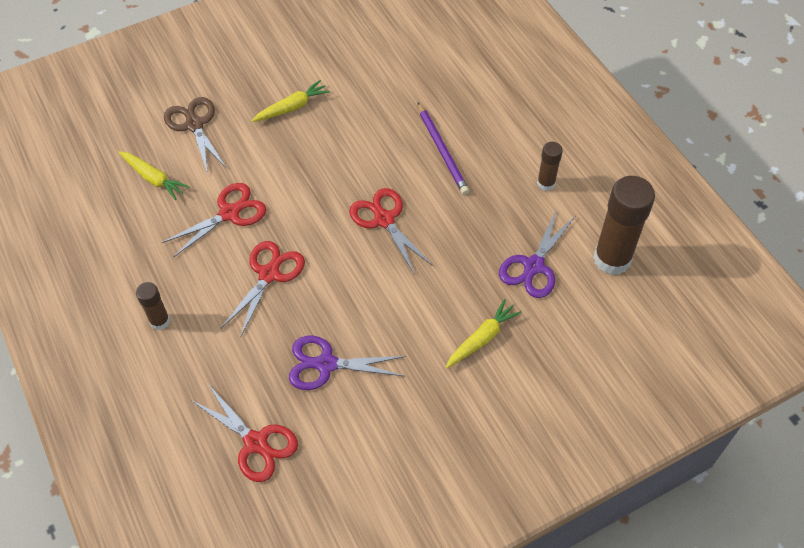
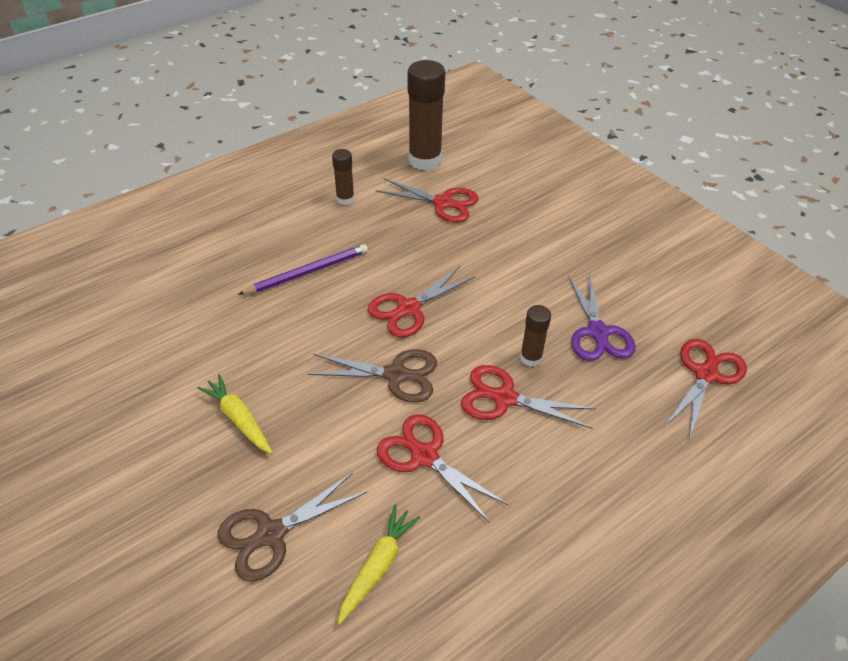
camera: 100 degrees left, 10 degrees down
(160, 321) = (602, 498): brown glue stick -> brown glue stick (531, 358)
(311, 203) = (396, 375): none -> brown scissors
(482, 338) = (530, 230): yellow carrot -> none
(533, 266) = (443, 203): purple scissors -> red scissors

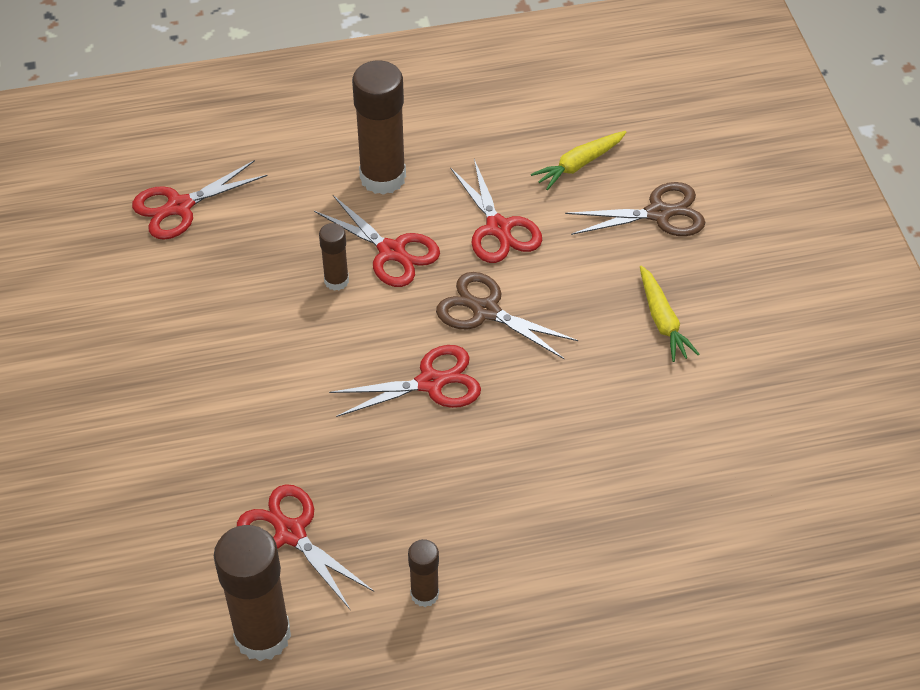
camera: 155 degrees left, 5 degrees up
(307, 272) = (528, 479): purple pencil -> none
(563, 470) = (383, 177): none -> brown glue stick
(598, 333) = (245, 282): purple scissors -> none

